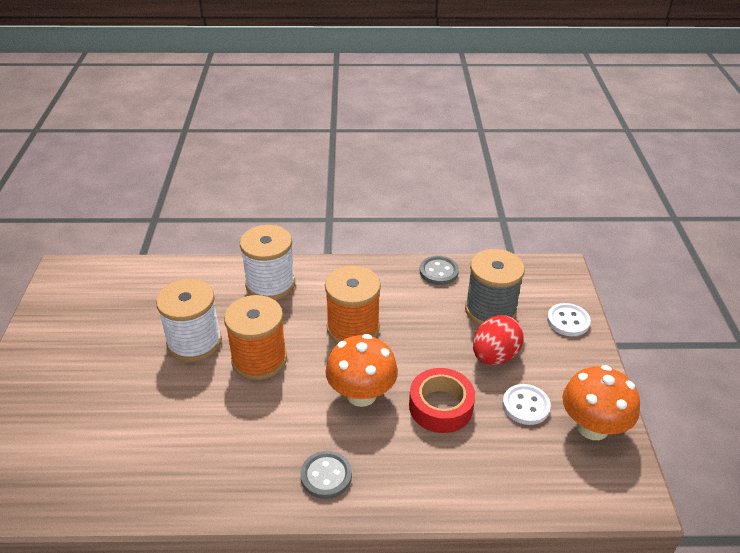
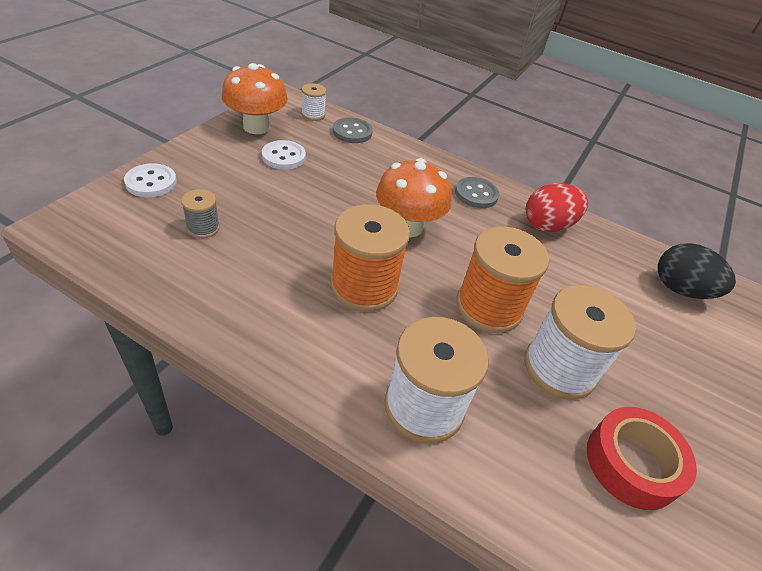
camera: 155 degrees left, 5 degrees up
(87, 470) = (680, 289): none -> black egg
(438, 272) = (193, 298): grey button -> grey button (352, 132)
(440, 407) = (349, 187): red tape -> red tape (631, 463)
(490, 310) = (203, 228): grey spool -> grey spool, size x0.49
(494, 356) = (259, 193): red egg -> red egg (548, 225)
(576, 487) = (313, 115): none -> white spool

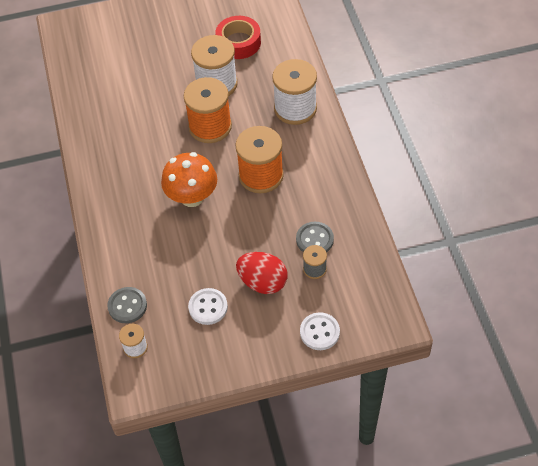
camera: 125 degrees left, 10 degrees up
(256, 127) = (196, 356): orange mushroom -> none
(476, 194) = (115, 194): grey button -> grey button (314, 239)
(548, 225) = (104, 146): red egg -> red egg (263, 282)
(680, 289) = (95, 72): black egg -> none

